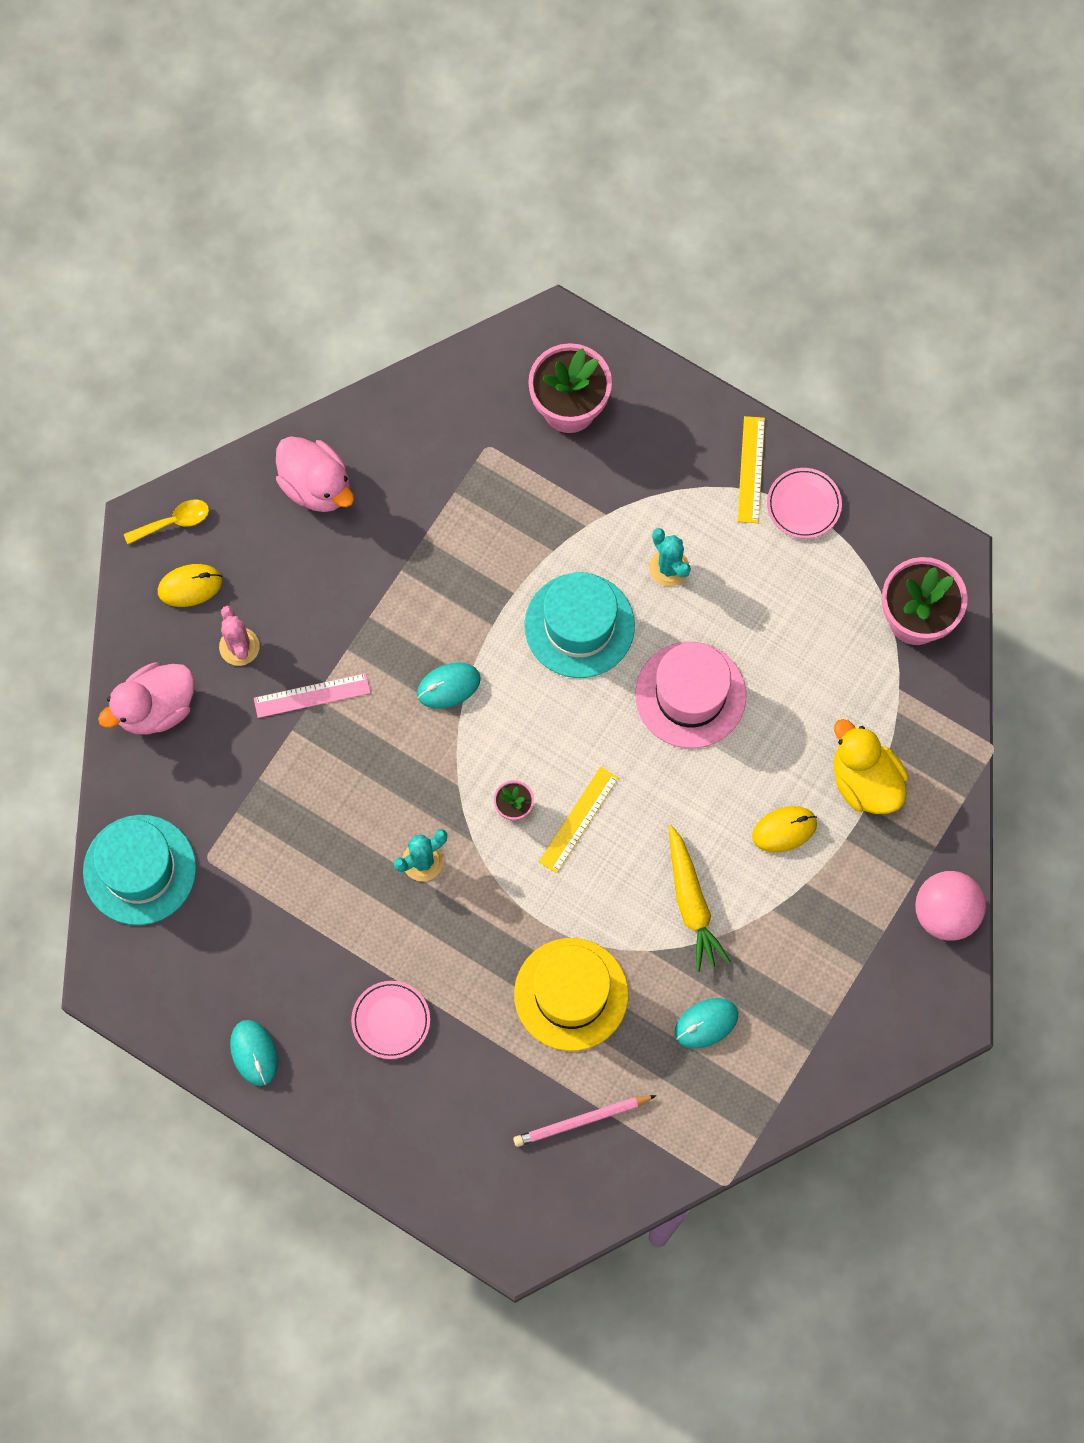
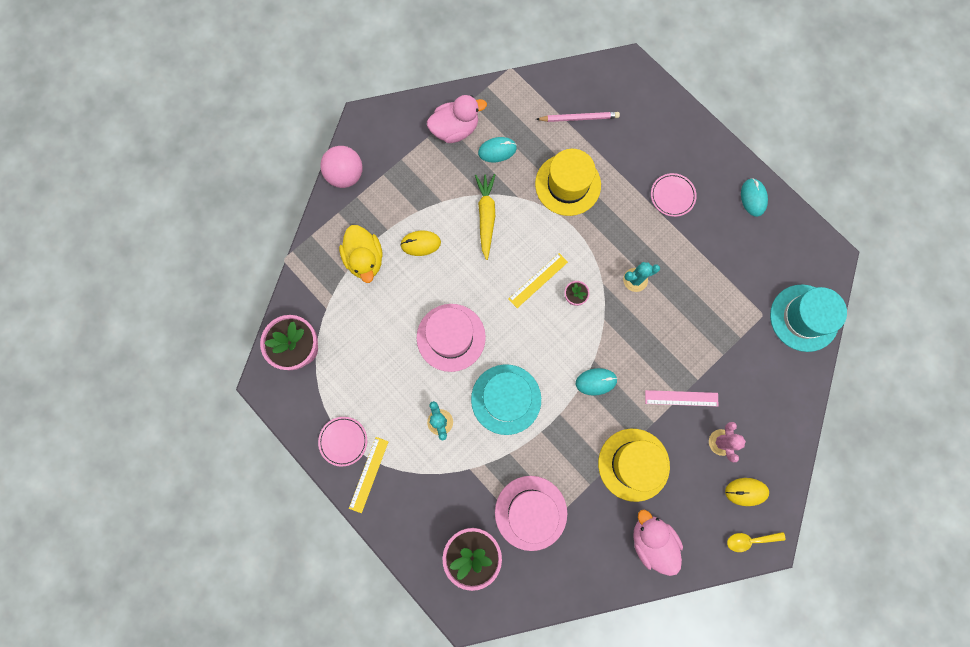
camera: 165 degrees left, 5 degrees up
(156, 708) = (780, 416): pink duck -> pink duck (455, 129)
(364, 582) = (633, 464): none -> yellow hat
(500, 478) = (530, 512): none -> pink hat

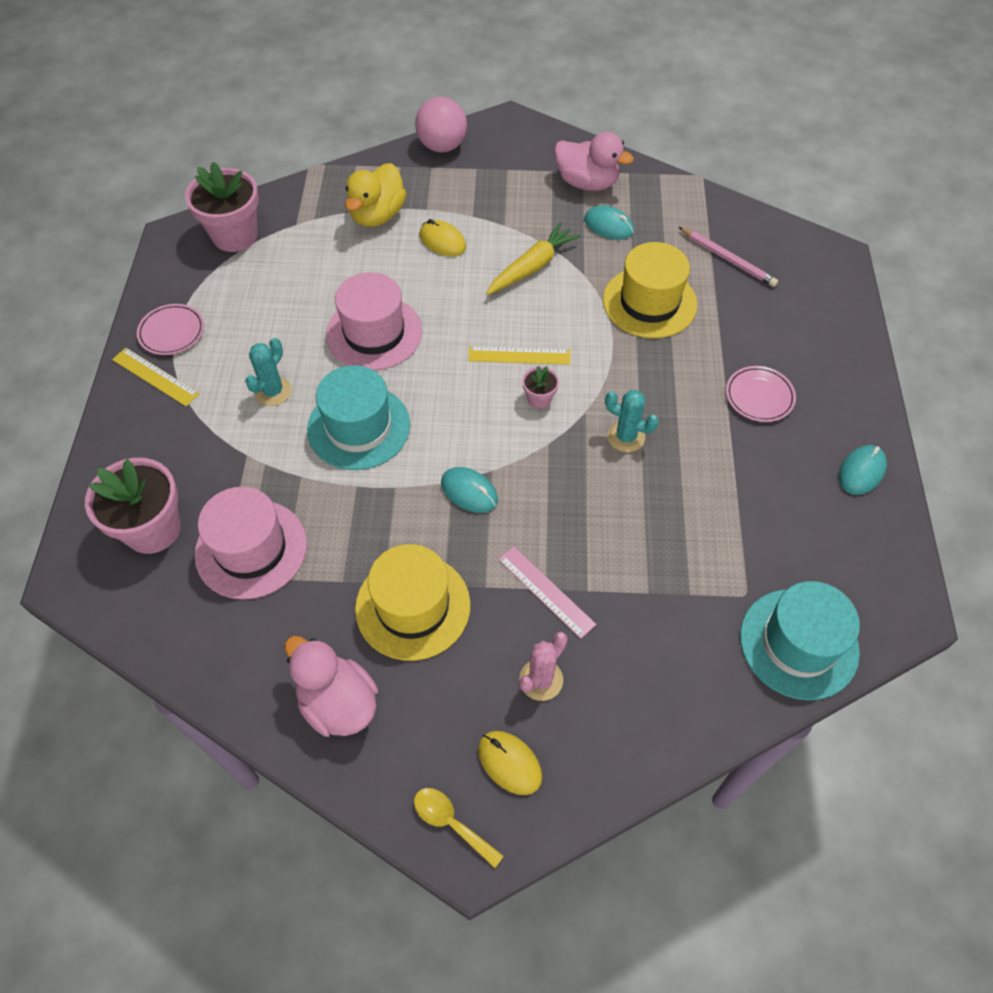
camera: 45 degrees right, 20 degrees down
(368, 474) = (155, 376): yellow ruler -> yellow ruler turned 60 degrees clockwise
(651, 540) = (338, 703): pink duck -> pink duck turned 60 degrees counterclockwise

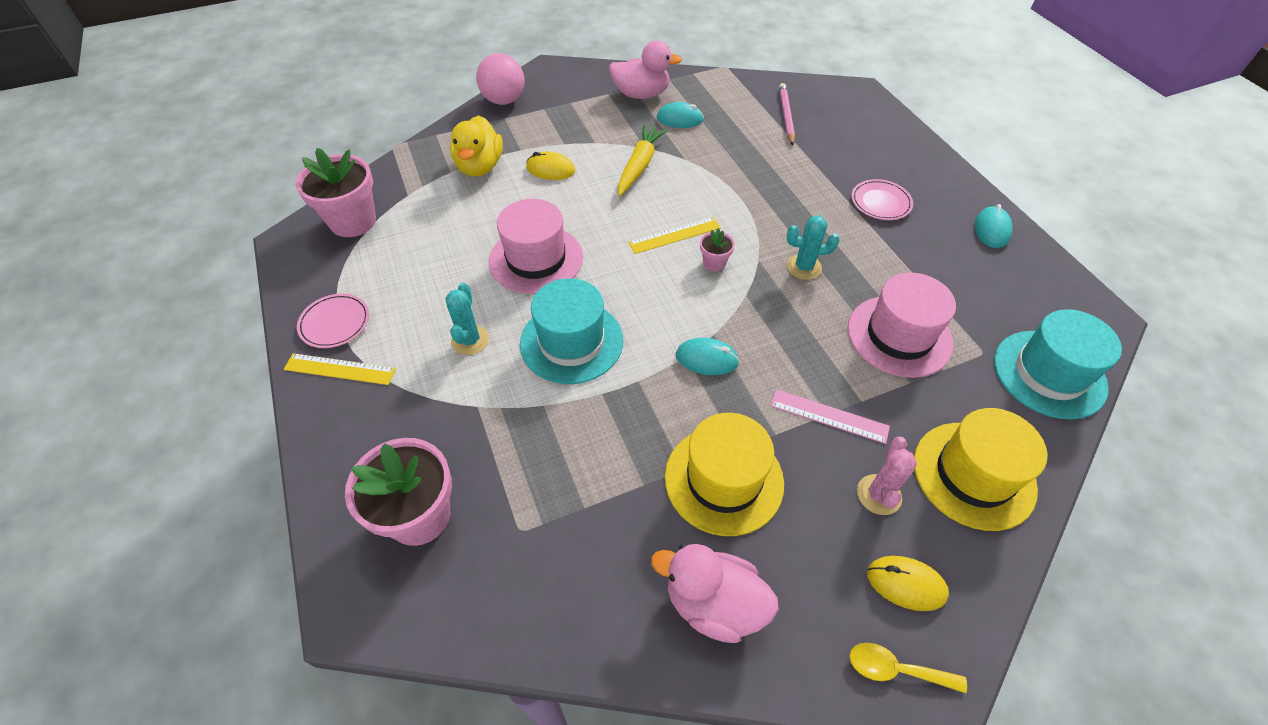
camera: 25 degrees left, 5 degrees down
(251, 549) = (535, 492): pink hat -> pink hat (899, 336)
(649, 302) = (750, 163): yellow hat -> yellow hat (973, 475)
(727, 259) = (786, 116): pink pencil -> pink pencil turned 105 degrees counterclockwise

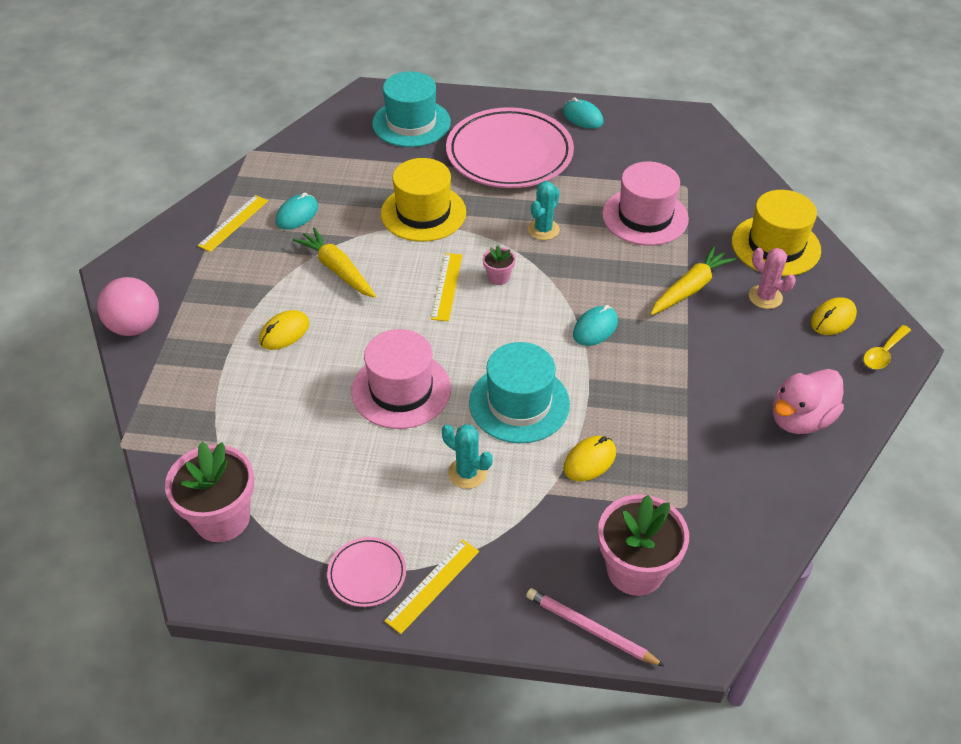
camera: 60 degrees left, 5 degrees down
(480, 166) = (229, 384): yellow duck -> none
(534, 423) = (590, 461): none -> yellow mouse
(641, 94) = (233, 223): pink duck -> yellow ruler
(723, 479) = (709, 369): yellow hat -> yellow hat (423, 213)
(786, 116) = (358, 149): pink pencil -> pink pencil (590, 629)
(829, 416) = (690, 288): pink ruler -> yellow carrot
(880, 202) = (509, 154): pink plate -> pink plate, size x2.29
(1049, 374) = (723, 168): turquoise hat -> turquoise hat (411, 123)

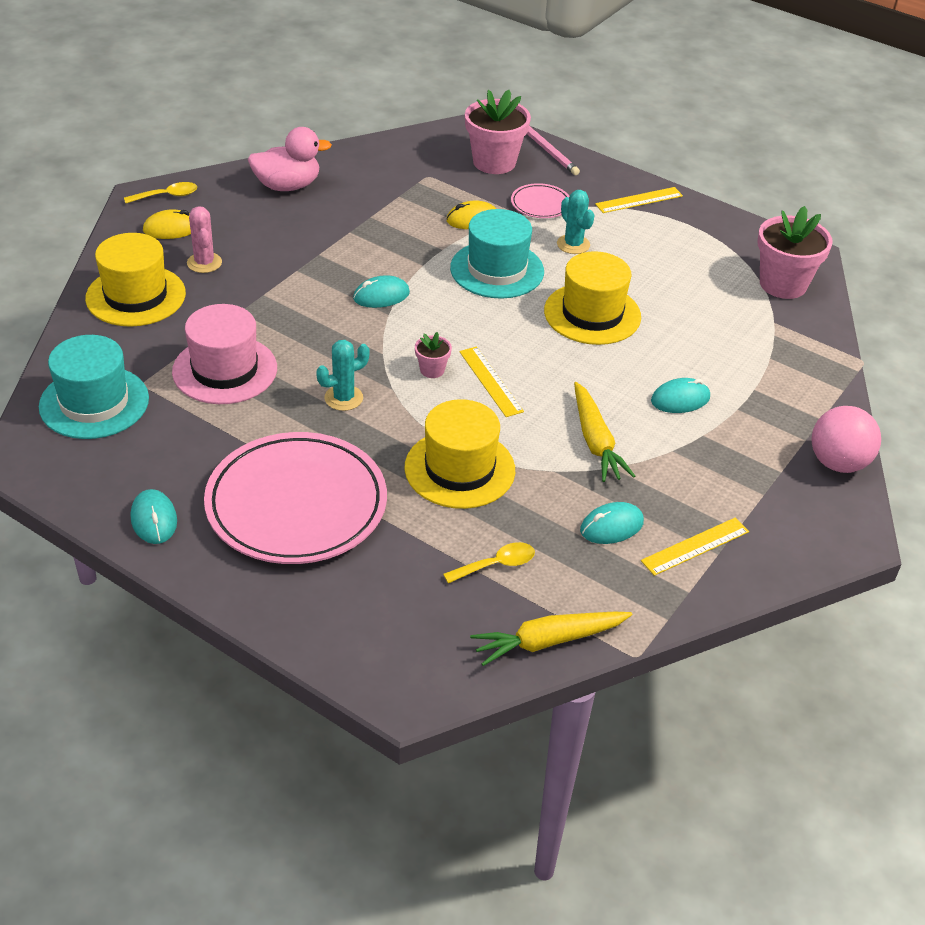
camera: 155 degrees left, 5 degrees down
(284, 332) = (680, 399): yellow mouse -> turquoise mouse
(360, 166) = (496, 565): none -> yellow spoon
(367, 574) = (682, 220): pink plate -> pink plate (540, 204)
(401, 390) = (592, 314): pink hat -> yellow hat
(411, 123) = (384, 608): turquoise hat -> turquoise hat (94, 402)
(447, 286) = (491, 381): yellow ruler -> yellow ruler turned 60 degrees counterclockwise
(690, 288) = (261, 293): yellow carrot -> yellow carrot (548, 641)

